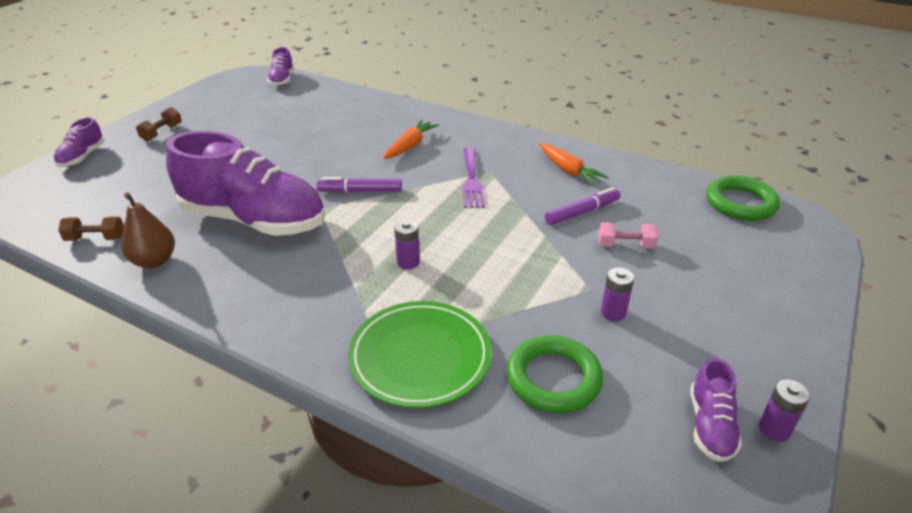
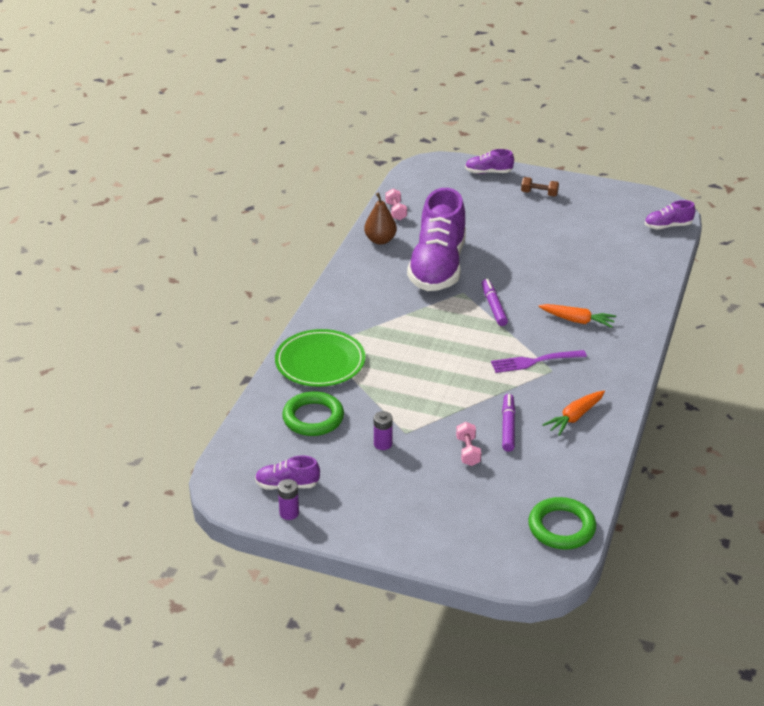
camera: 80 degrees right, 0 degrees up
(96, 238) = (396, 211): brown dumbbell -> pink dumbbell
(408, 262) = (411, 343): purple battery -> none
(582, 212) = (508, 427): purple marker -> purple marker turned 135 degrees counterclockwise

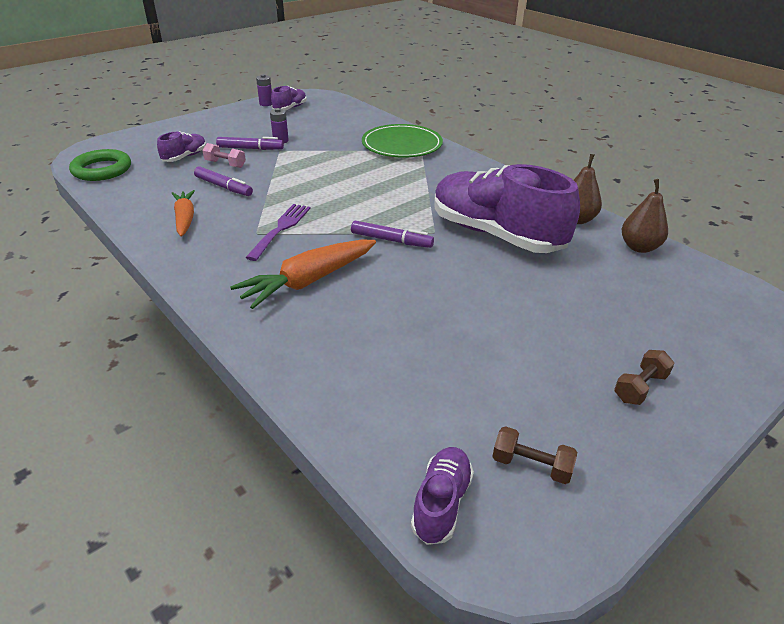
camera: 120 degrees right, 0 degrees up
(313, 418) = (341, 128): green ring -> none
(396, 211) = (639, 247): pink dumbbell -> brown pear
(420, 454) = (250, 148): none -> purple marker
(488, 172) = (734, 362): purple shoe -> purple shoe (185, 157)
(577, 320) = (308, 281): orange carrot -> orange carrot, size x1.53
(622, 211) = (531, 465): none -> brown dumbbell

